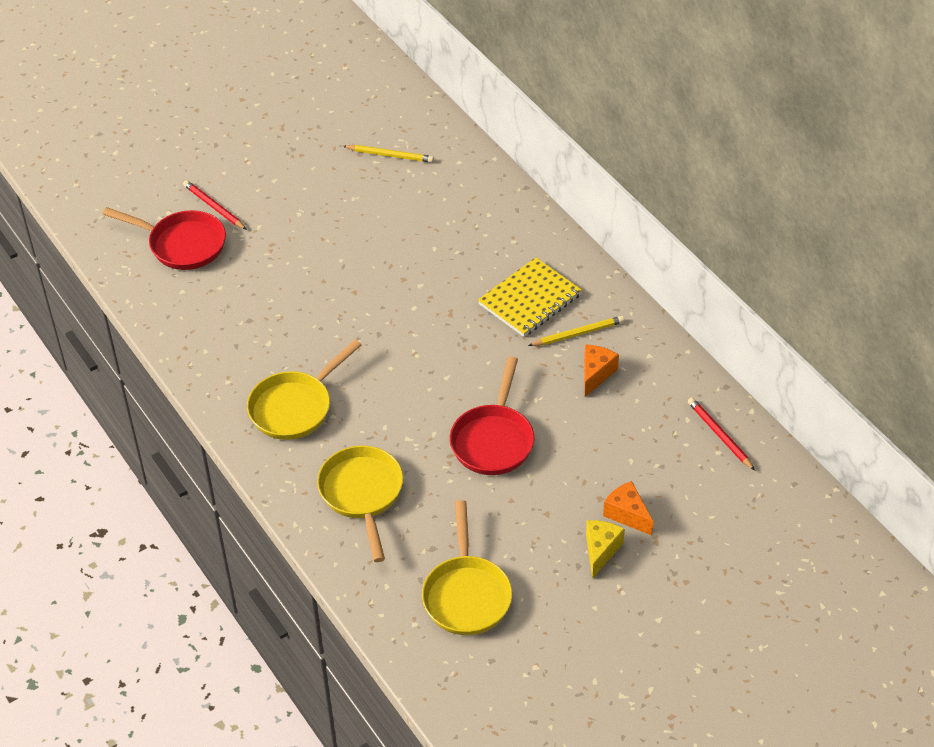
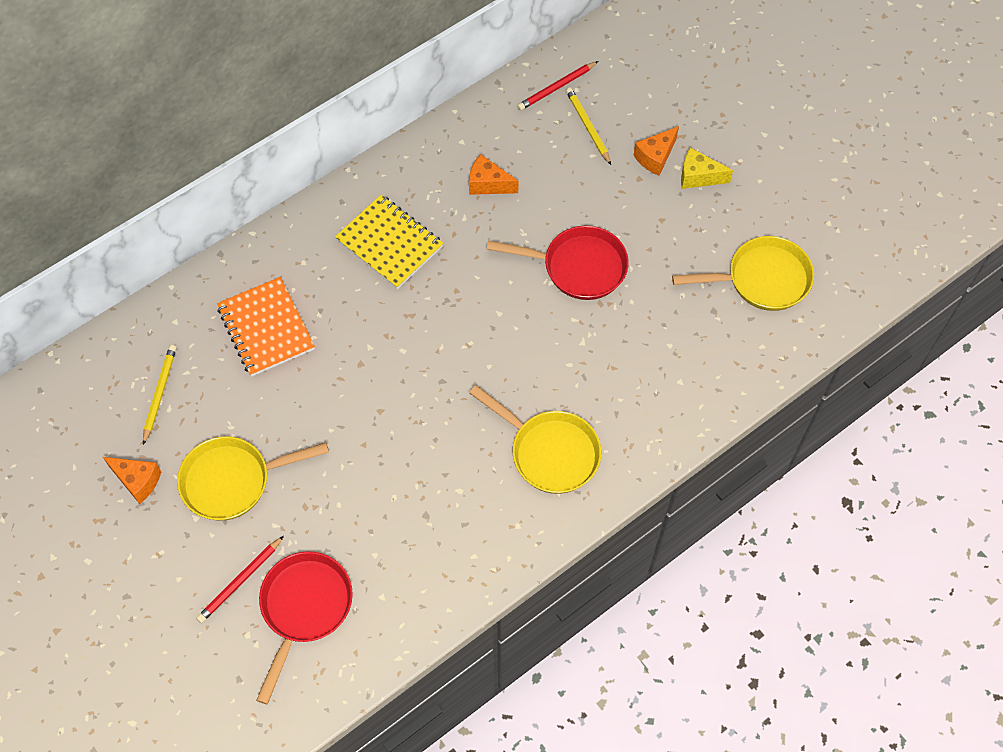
camera: 95 degrees left, 15 degrees up
(312, 146) = (137, 481): none -> orange cheese
(362, 494) = (657, 377): yellow pan -> yellow pan (232, 481)
(446, 218) = (266, 328): none -> orange notebook
(578, 334) = (435, 200): yellow pencil -> yellow pencil (588, 127)

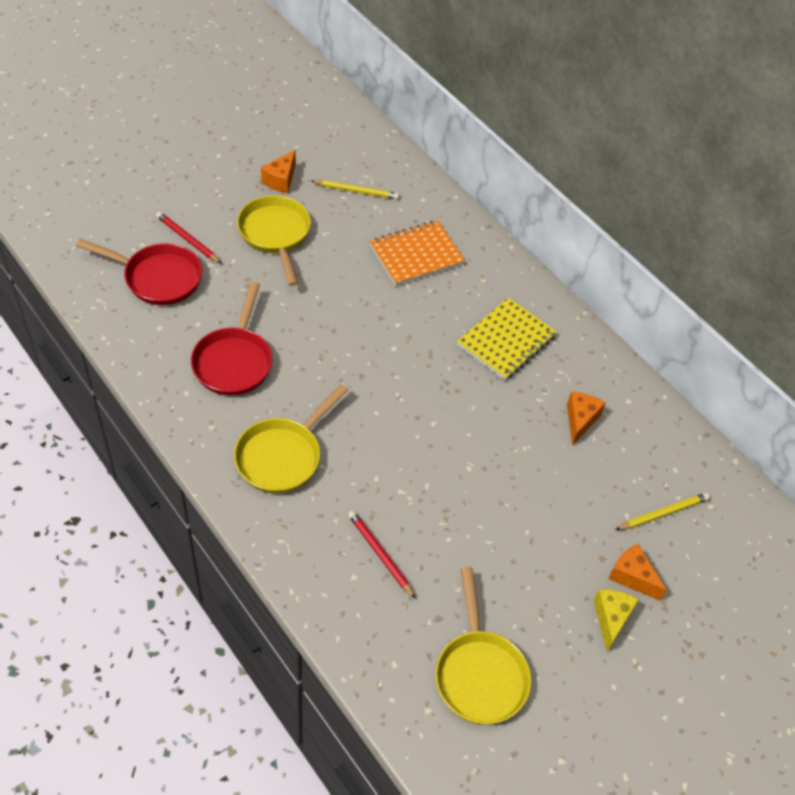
camera: 85 degrees right, 10 degrees down
(556, 87) = (709, 487): red pencil -> red pencil (380, 554)
(578, 267) = (487, 493): red pan -> red pan (234, 361)

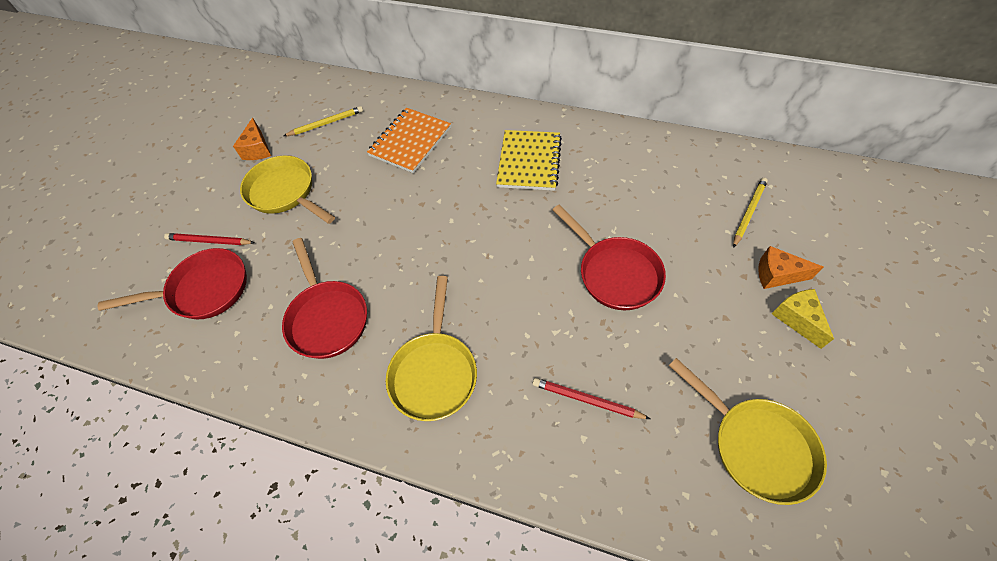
camera: 25 degrees left, 5 degrees up
(492, 481) = (615, 273): none -> red pan
(580, 420) = (631, 184): orange cheese -> none

